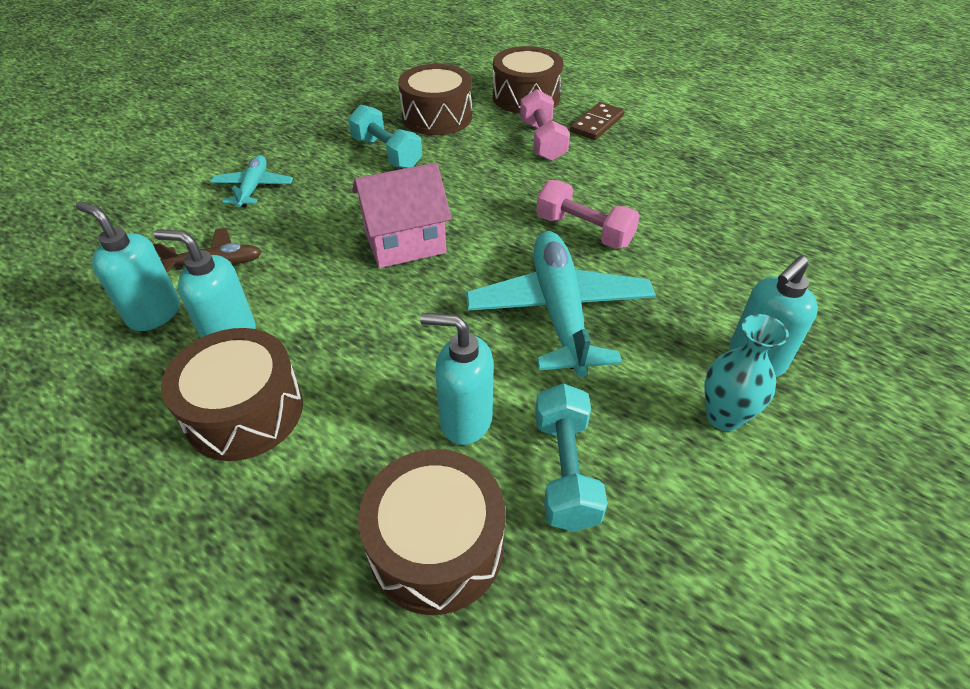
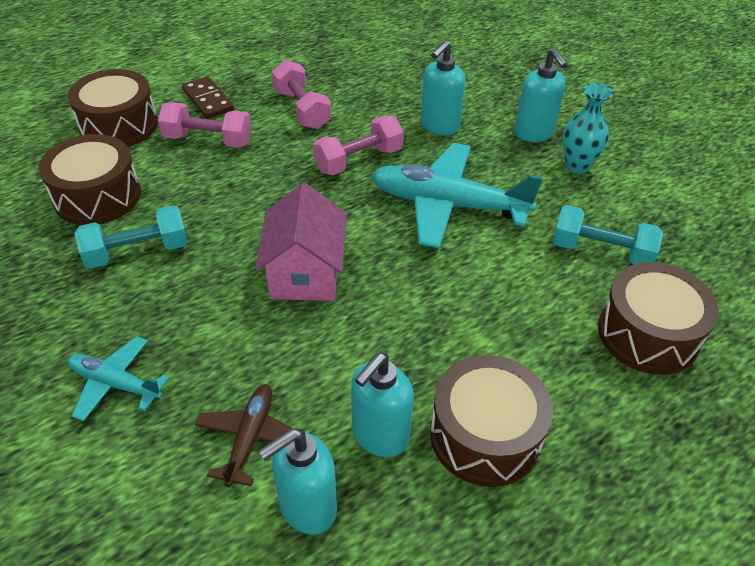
camera: 70 degrees left, 0 degrees up
(465, 420) = (541, 290): turquoise soap dispenser -> turquoise soap dispenser (439, 126)
(632, 175) = (302, 109): none -> pink dumbbell

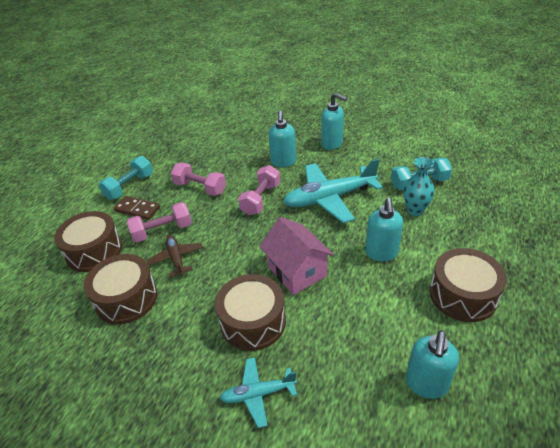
camera: 30 degrees left, 5 degrees down
(137, 252) = (188, 315): turquoise dumbbell -> turquoise dumbbell (129, 186)
(250, 437) = (361, 371): brown plane -> brown plane (176, 258)
(379, 436) = (420, 327): turquoise soap dispenser -> turquoise soap dispenser (381, 253)
(577, 166) = (367, 150): turquoise vase -> turquoise vase (415, 210)
(648, 334) = (475, 209): brown drum -> brown drum (253, 322)

